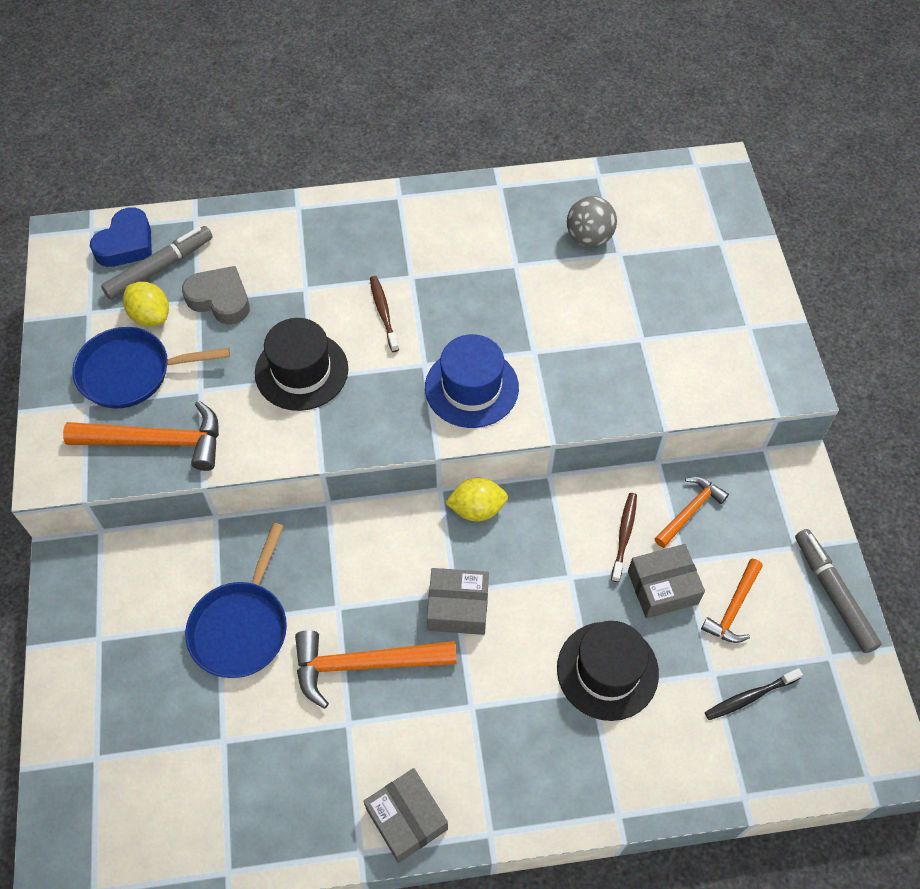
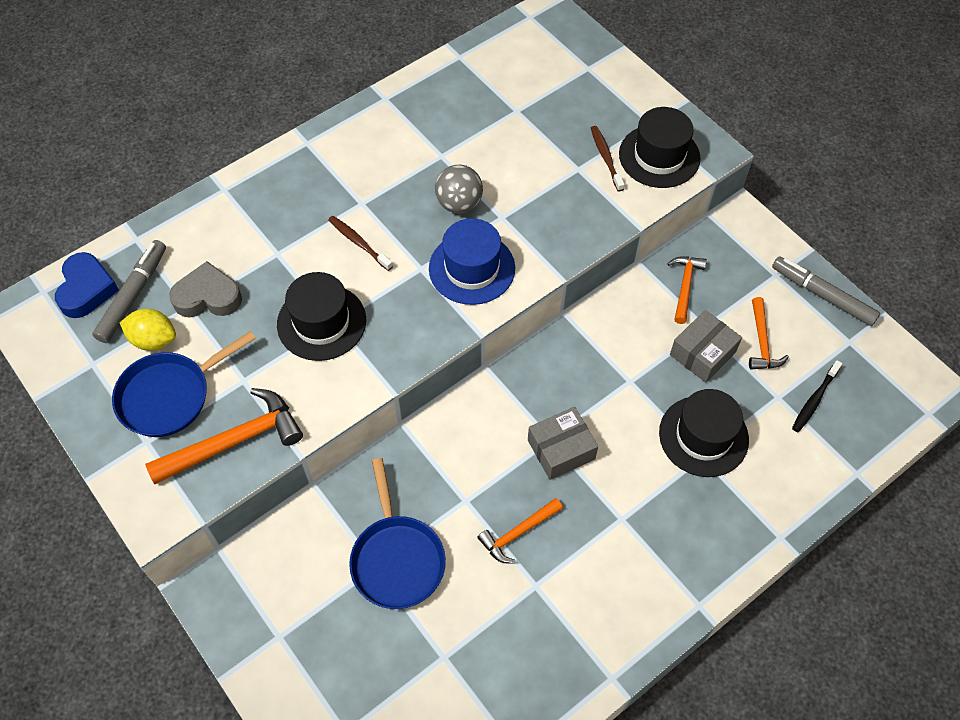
camera: 30 degrees left, 0 degrees up
(365, 665) = (518, 533): orange hammer -> orange hammer, size x0.60
(407, 819) = (630, 631): grey box -> none
(477, 509) = (524, 366): yellow lemon -> none
(589, 238) = (485, 109): grey ball -> grey ball (459, 203)
(624, 535) = (649, 329): brown toothbrush -> brown toothbrush (606, 158)
(735, 364) = (659, 156): none -> black hat

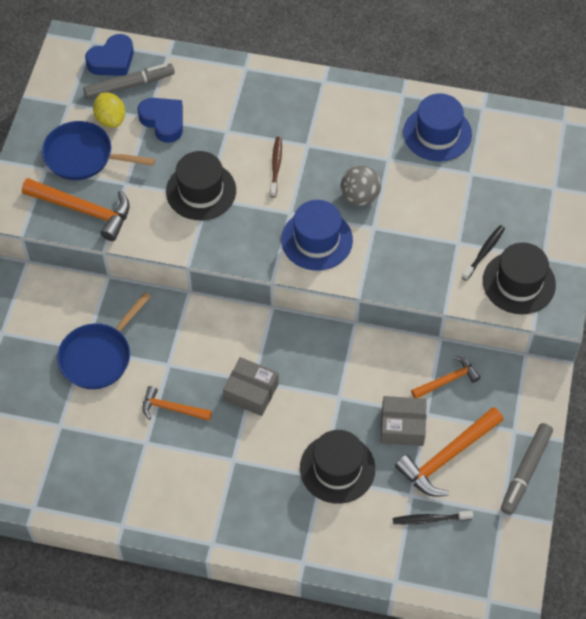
camera: 50 degrees right, 0 degrees up
(208, 297) = (163, 121): grey heart -> blue heart
(452, 104) = (437, 133): none -> blue hat
(606, 158) = (484, 252): brown toothbrush -> black toothbrush
(762, 341) = (447, 457): orange hammer -> orange hammer, size x1.66
(822, 295) = (525, 471): grey marker -> grey marker turned 150 degrees counterclockwise

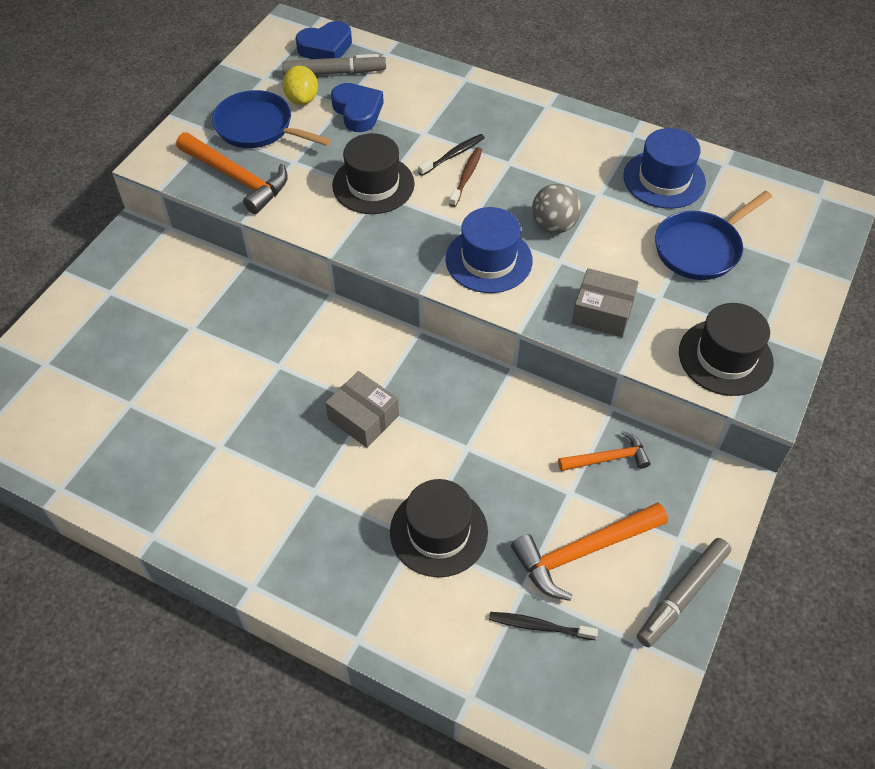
camera: 15 degrees right, 5 degrees down
(99, 356) = (204, 339): blue pan -> blue pan (701, 248)
(172, 408) = (264, 415): orange hammer -> none
(402, 426) = (536, 500): grey box -> grey box (602, 312)
(484, 252) = (689, 314): black toothbrush -> black toothbrush (453, 155)

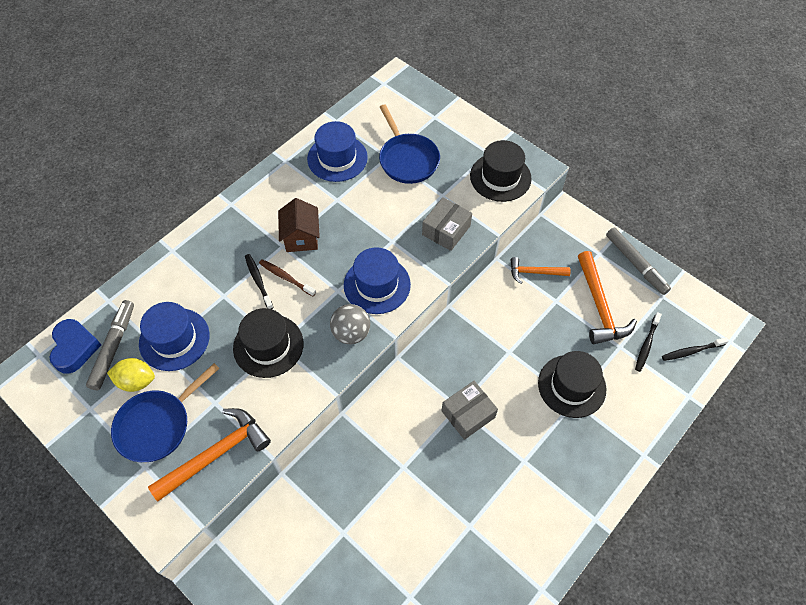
camera: 75 degrees left, 5 degrees up
(357, 111) = (174, 339): blue heart -> blue hat
(528, 176) = (301, 237): none -> brown house
(551, 696) = (691, 351): none -> black toothbrush
(554, 225) = (357, 235): grey ball -> grey ball (351, 333)
(607, 458) = (535, 272): orange hammer -> orange hammer turned 90 degrees counterclockwise

